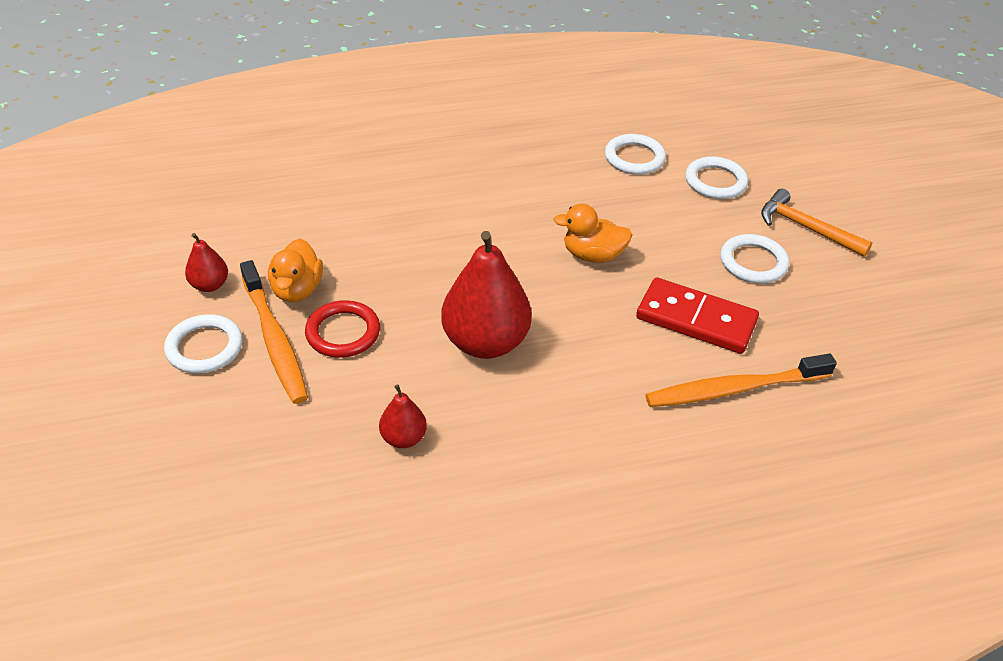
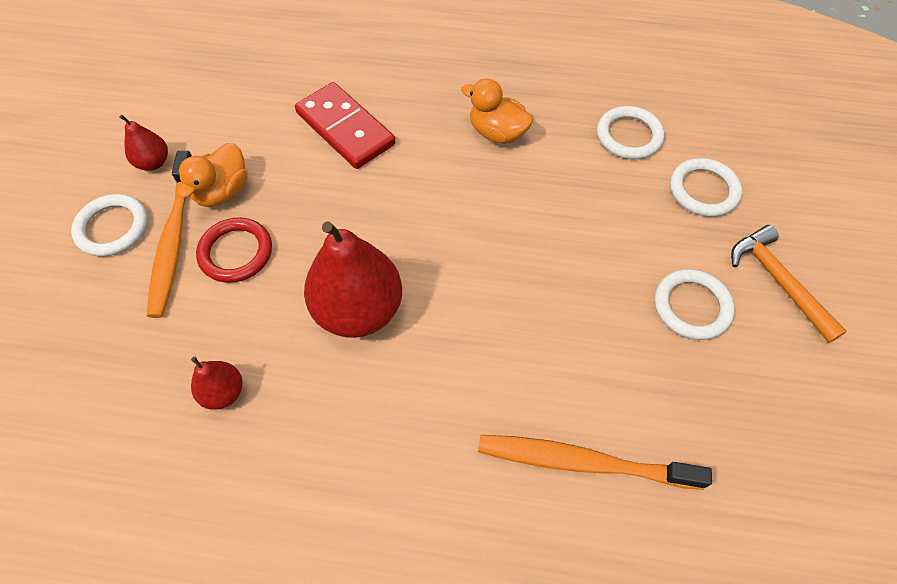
camera: 25 degrees right, 15 degrees up
(592, 255) = (521, 241): orange duck -> orange duck (497, 133)
(696, 319) = (588, 358): red domino -> red domino (345, 129)

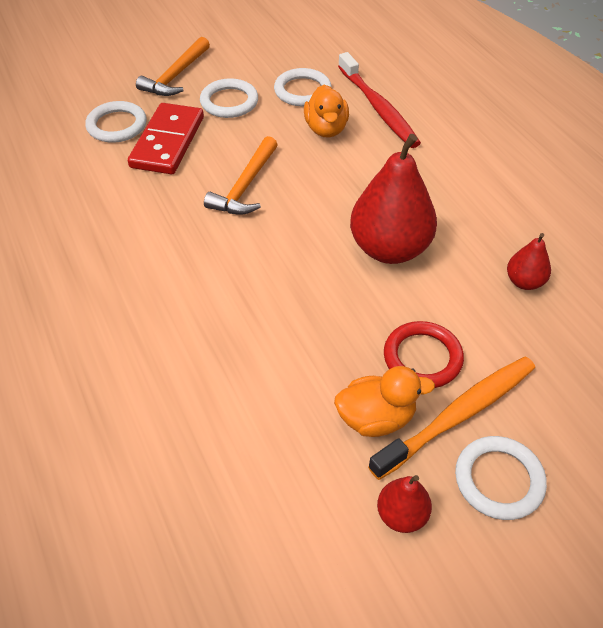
camera: 125 degrees left, 10 degrees down
(345, 129) = (218, 371): red domino -> red domino (168, 142)
(497, 133) = (138, 258): orange duck -> orange duck (326, 129)
(533, 245) = (245, 186): none -> orange hammer
(584, 462) = (378, 107): orange toothbrush -> red toothbrush
(629, 136) = (83, 179): white ring -> white ring (302, 91)

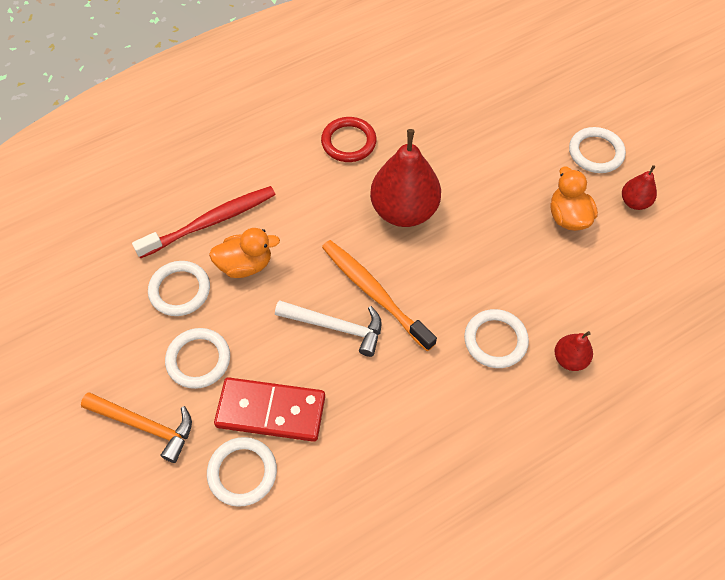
camera: 95 degrees left, 10 degrees up
(202, 311) = (495, 340): none -> white ring
(245, 186) = (336, 327): orange hammer -> white hammer
(422, 358) = (510, 190): red ring -> red ring (348, 142)
(457, 415) = (554, 171): orange toothbrush -> orange toothbrush (375, 293)
(524, 282) = (427, 127): red pear -> red pear (569, 359)

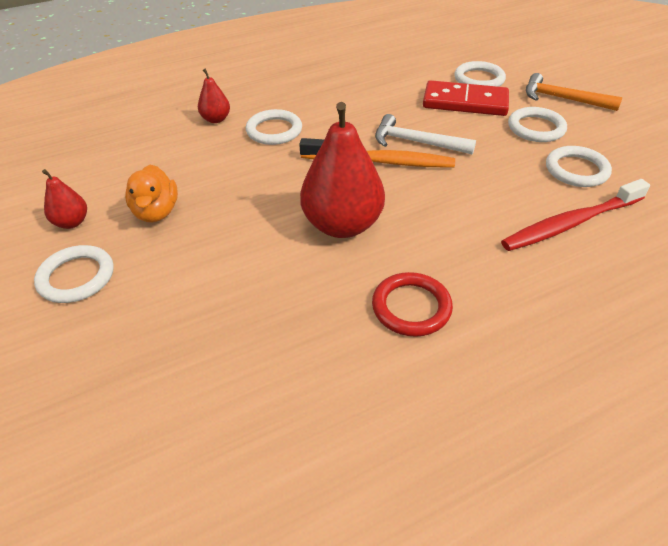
camera: 175 degrees left, 15 degrees down
(245, 265) = (516, 186): orange duck -> none
(375, 293) = (379, 161): orange toothbrush -> orange toothbrush turned 45 degrees counterclockwise

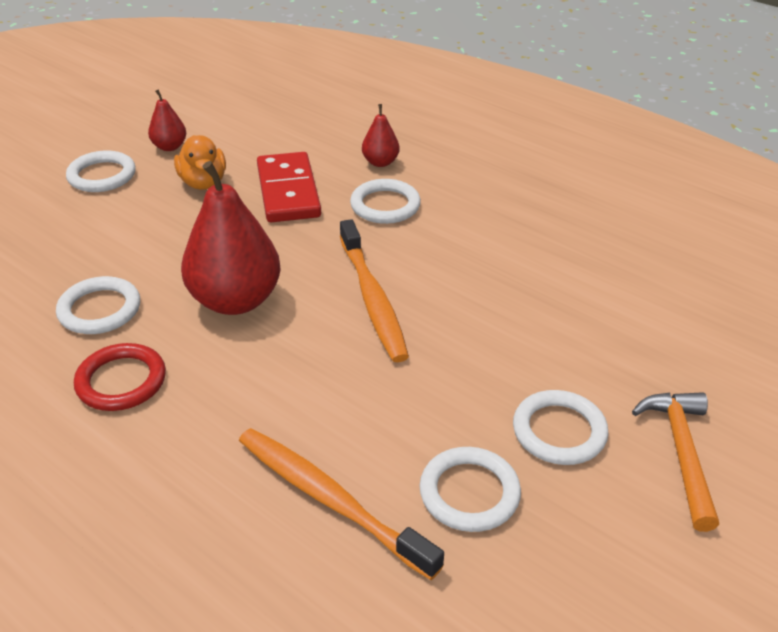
camera: 65 degrees right, 5 degrees down
(156, 212) = (203, 182): orange duck -> orange duck turned 75 degrees counterclockwise
(416, 142) = (435, 318): white hammer -> none
(465, 102) = (575, 343): red domino -> red domino (288, 191)
(479, 79) = (660, 345): white ring -> white ring (99, 310)
(571, 223) = (331, 500): red toothbrush -> orange toothbrush

